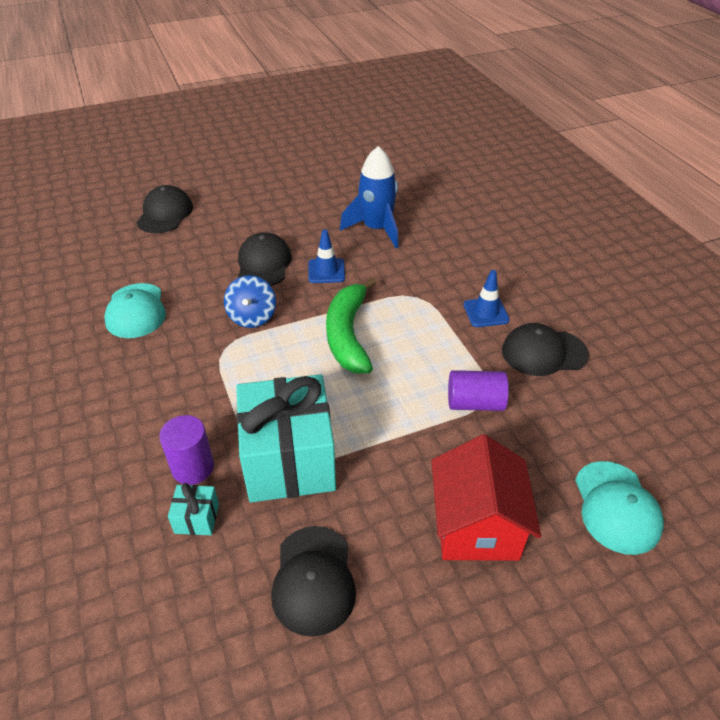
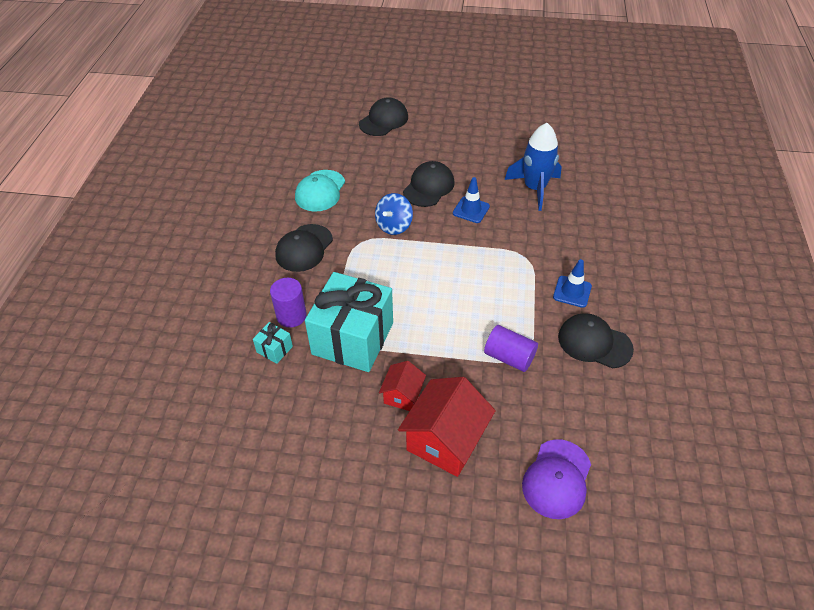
camera: 30 degrees right, 5 degrees up
(313, 580) = (318, 420): black cap -> black cap (304, 248)
(348, 335) = (452, 267): green banana -> none
(393, 498) = (402, 395): none -> red house
(616, 507) = (557, 479): turquoise cap -> purple cap

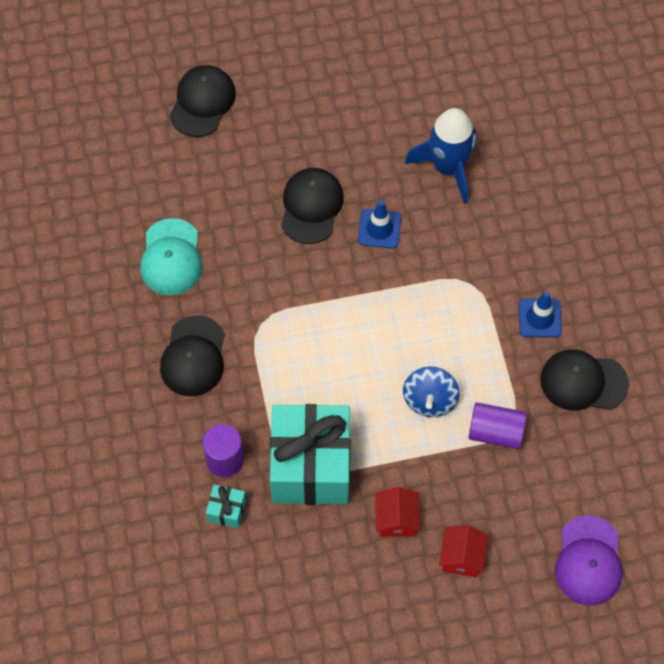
camera: 20 degrees left, 15 degrees up
(394, 225) = (292, 285): blue spinning top -> blue spinning top (429, 400)
(445, 440) = (462, 557): red house -> red house, size x0.55

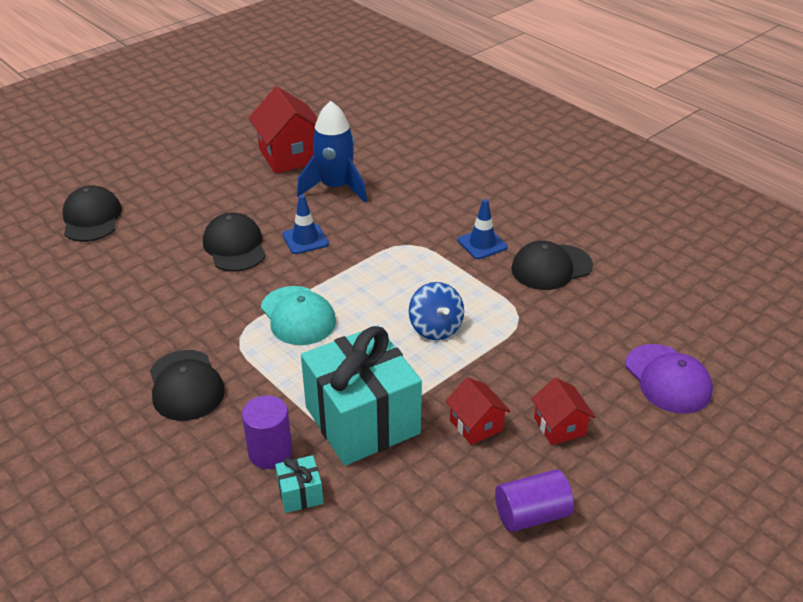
camera: 30 degrees left, 25 degrees down
(171, 257) = (119, 324): turquoise cap -> turquoise cap (298, 316)
(431, 95) = (290, 156): none -> red house
(495, 432) = (510, 326): purple cylinder -> purple cylinder (531, 514)

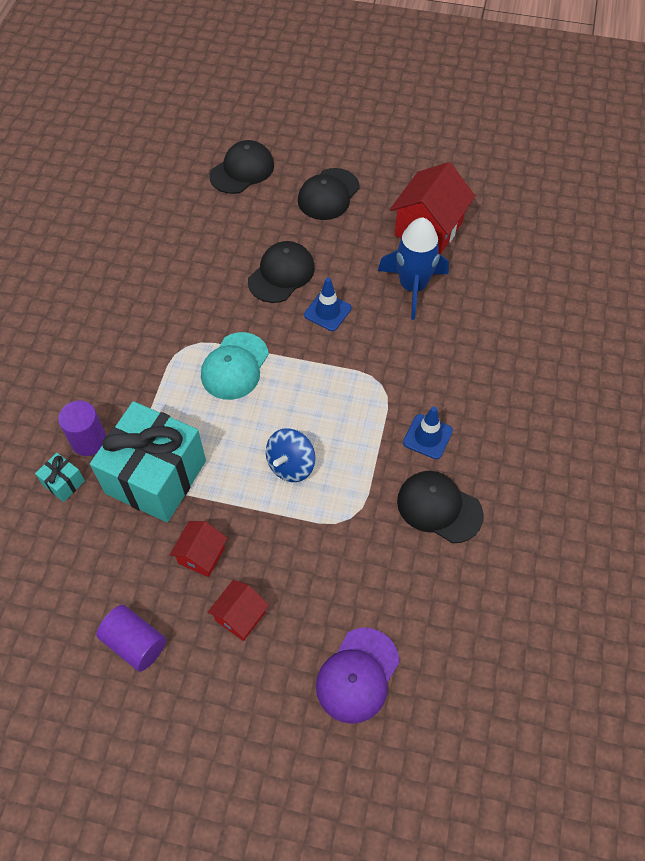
camera: 55 degrees right, 20 degrees up
(186, 385) = (116, 349): black cap -> black cap (328, 194)

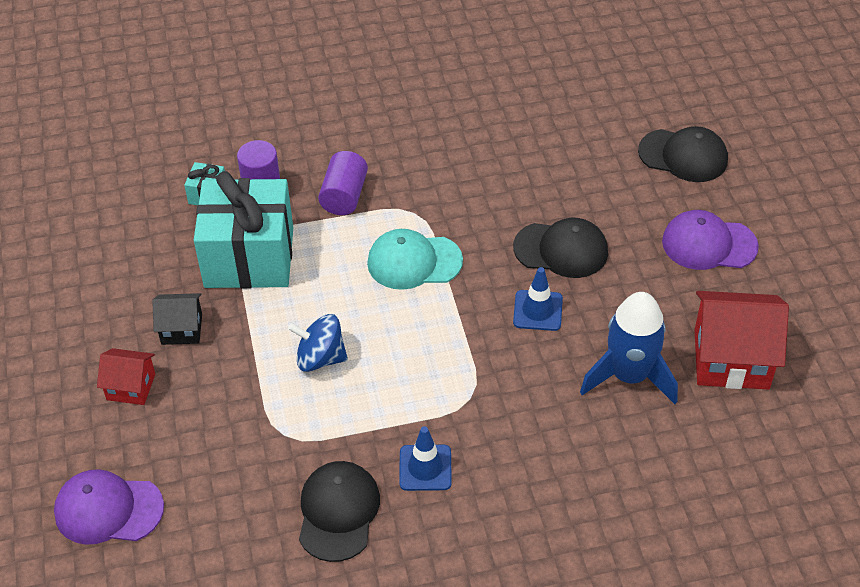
camera: 65 degrees right, 10 degrees down
(135, 643) = (71, 319): purple cylinder -> purple cylinder (344, 196)
(201, 555) = (182, 329): red house -> black house
(328, 194) = (709, 244): black cap -> purple cap

